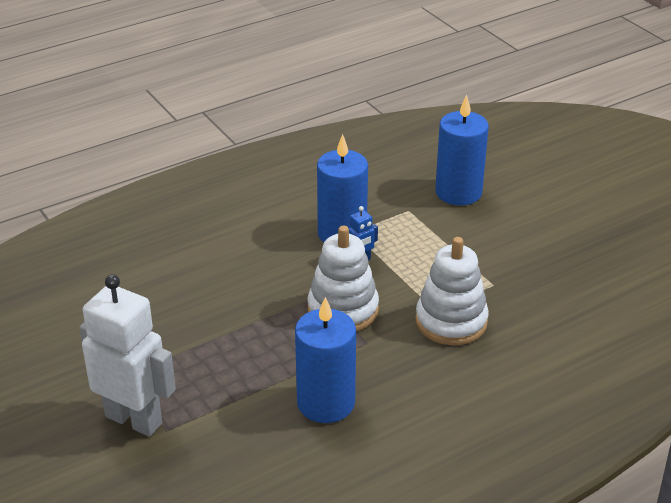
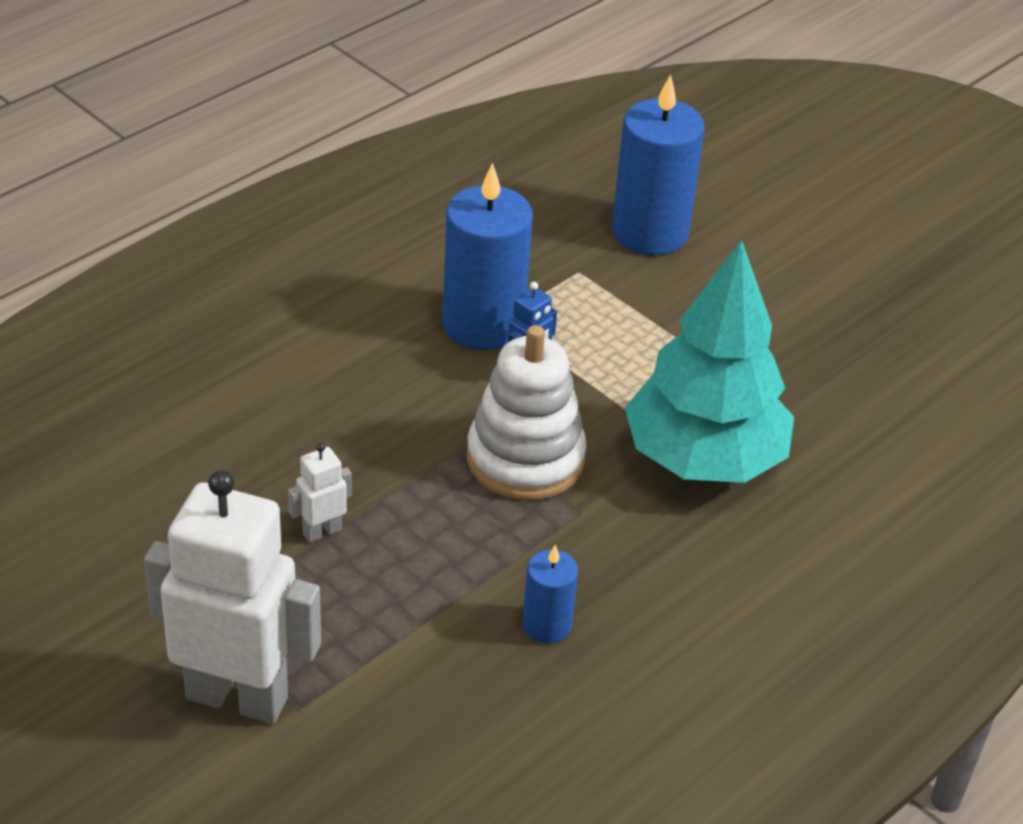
camera: 15 degrees left, 5 degrees up
(211, 336) = (322, 531): none -> white robot
(326, 403) = (547, 625): blue candle -> blue candle, size x0.52
(451, 321) = (704, 459): white stacking toy -> turquoise tree

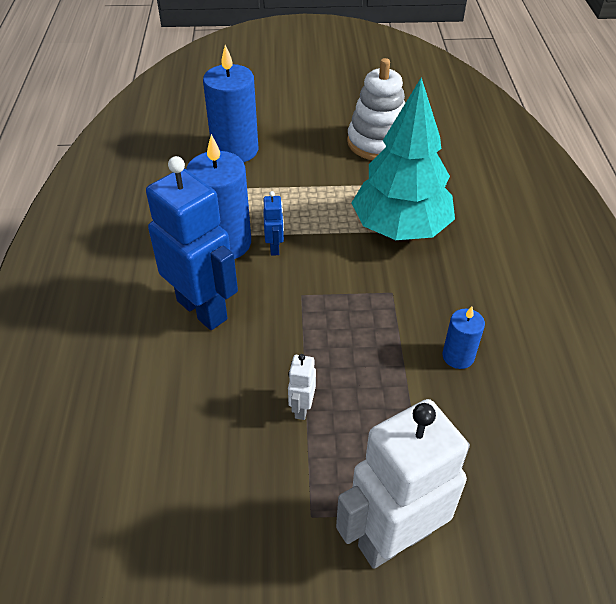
camera: 45 degrees left, 5 degrees up
(365, 371) = (202, 309): none -> blue robot
(525, 459) = (335, 289): white stacking toy -> white stacking toy (377, 142)

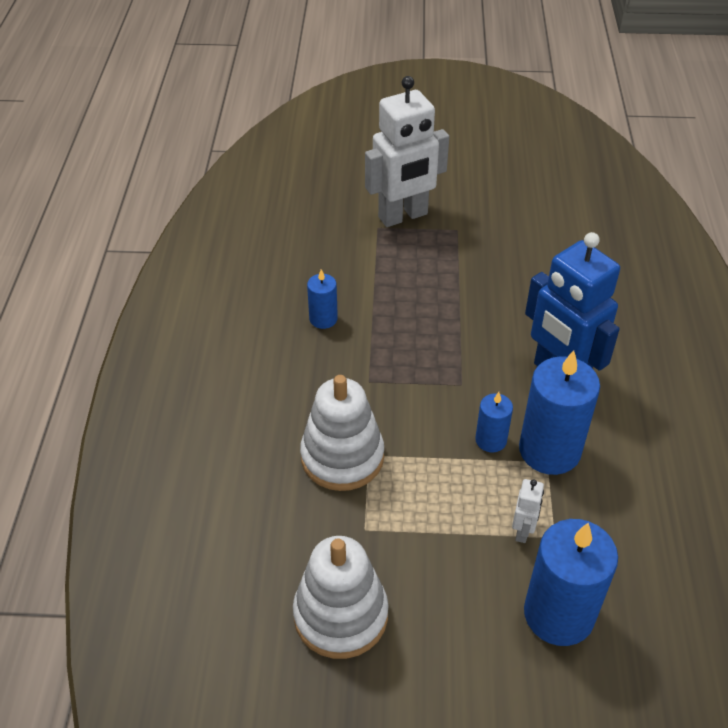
camera: 175 degrees left, 0 degrees up
(275, 248) = (491, 440): blue robot -> blue candle
(301, 408) = (462, 289): white robot -> white robot (523, 531)
(400, 228) = (342, 457): turquoise tree -> white stacking toy

